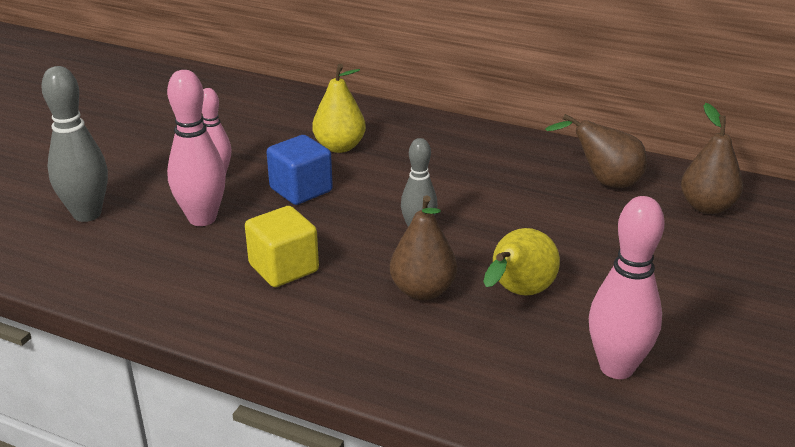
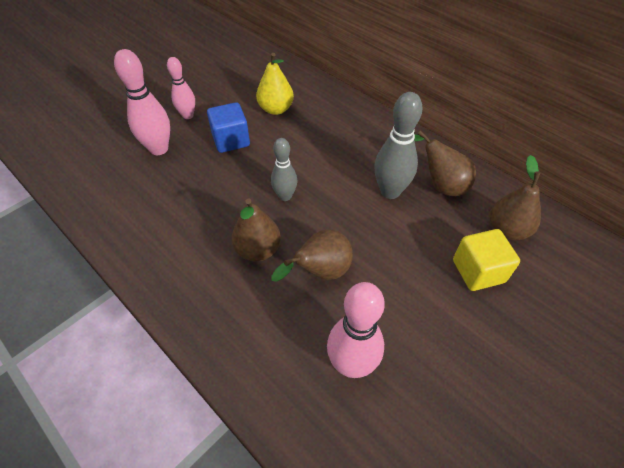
camera: 20 degrees right, 20 degrees up
(87, 214) = (97, 128): grey bowling pin -> grey bowling pin (390, 191)
(283, 268) = (183, 204): yellow cube -> yellow cube (478, 271)
(518, 293) = (320, 272): yellow pear -> brown pear

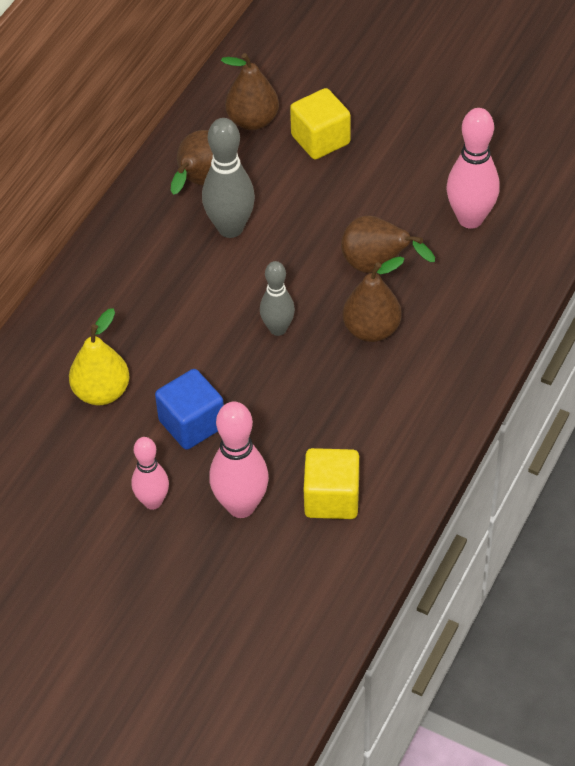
camera: 105 degrees left, 0 degrees up
(133, 190) = (331, 498): none -> yellow cube

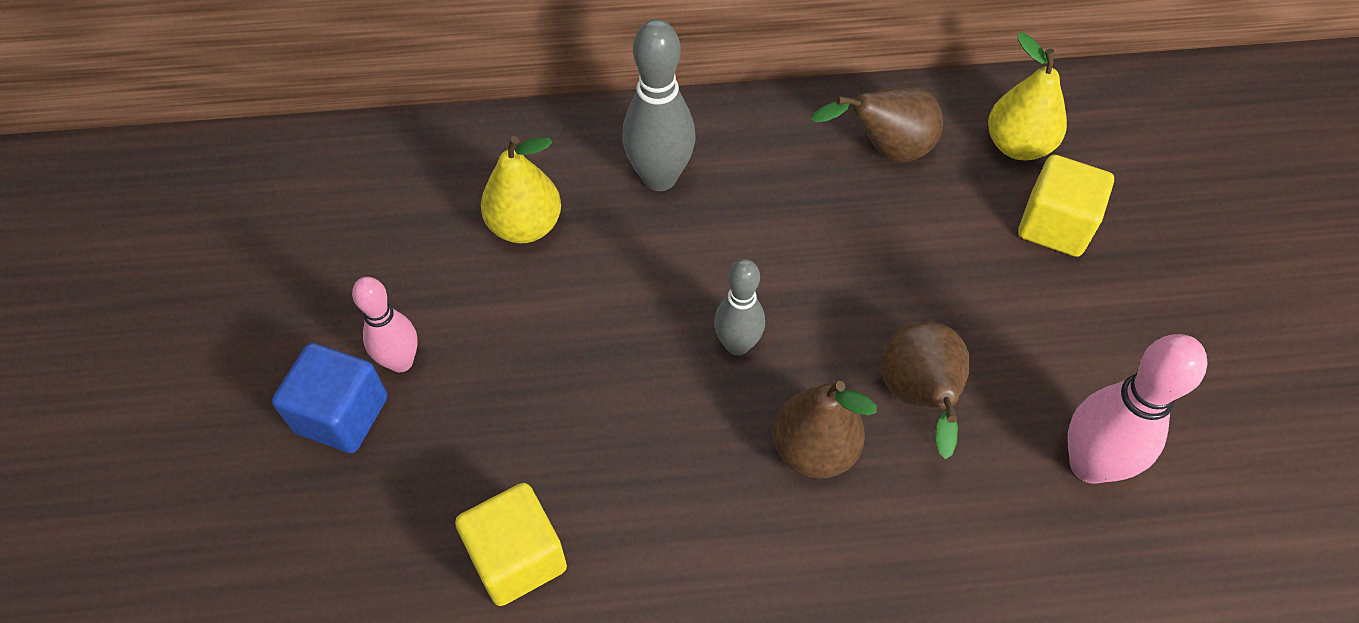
camera: 55 degrees right, 5 degrees up
(192, 424) = (536, 337): blue cube -> blue cube (342, 414)
(230, 228) = (846, 213): grey bowling pin -> grey bowling pin (659, 178)
(241, 506) = (446, 458): pink bowling pin -> none
(252, 121) = (1017, 146): brown pear -> yellow pear

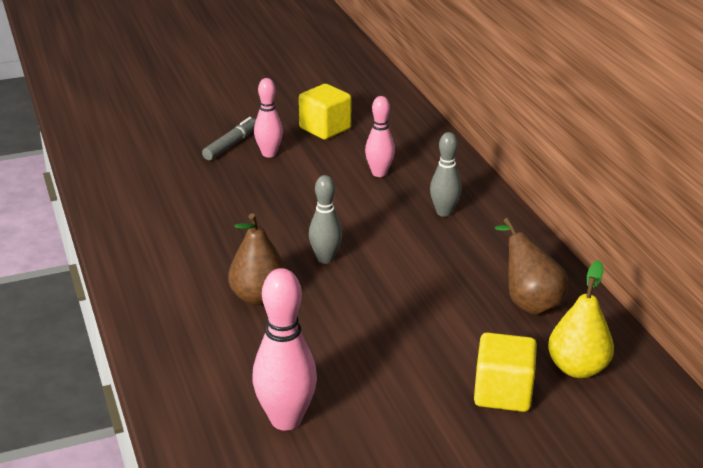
camera: 75 degrees right, 25 degrees down
(342, 414) = (231, 144): blue cube -> grey marker
(517, 557) = (162, 208): yellow cube -> yellow cube (325, 128)
(525, 226) = (379, 173): yellow pear -> pink bowling pin
(659, 178) = (444, 212): grey bowling pin -> grey bowling pin, size x0.64
(918, 398) = (313, 336): brown pear -> none

